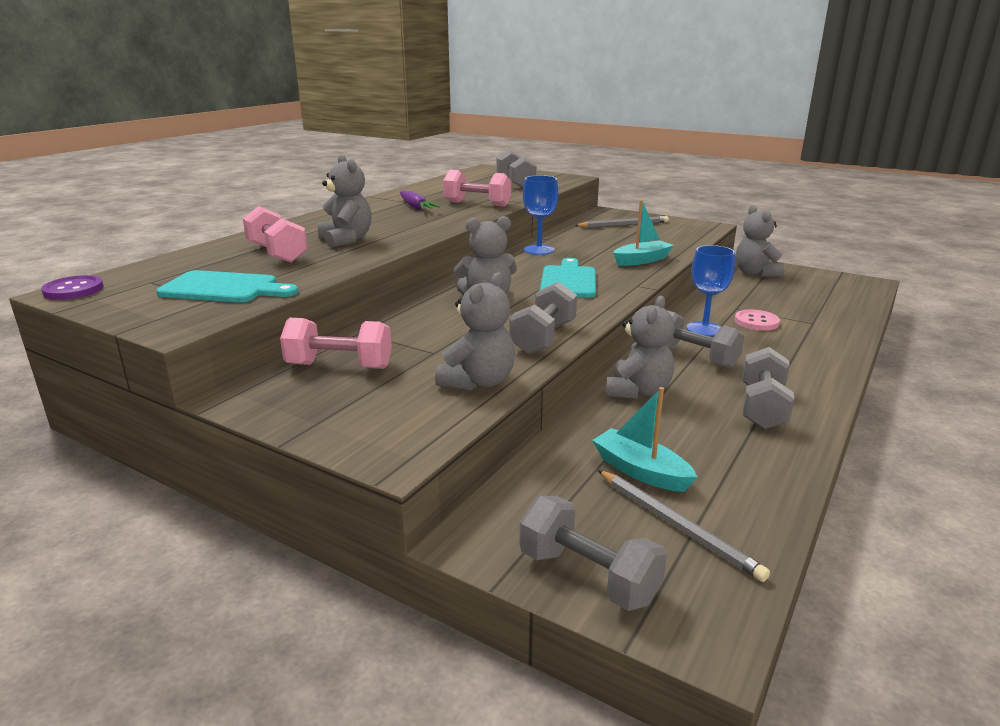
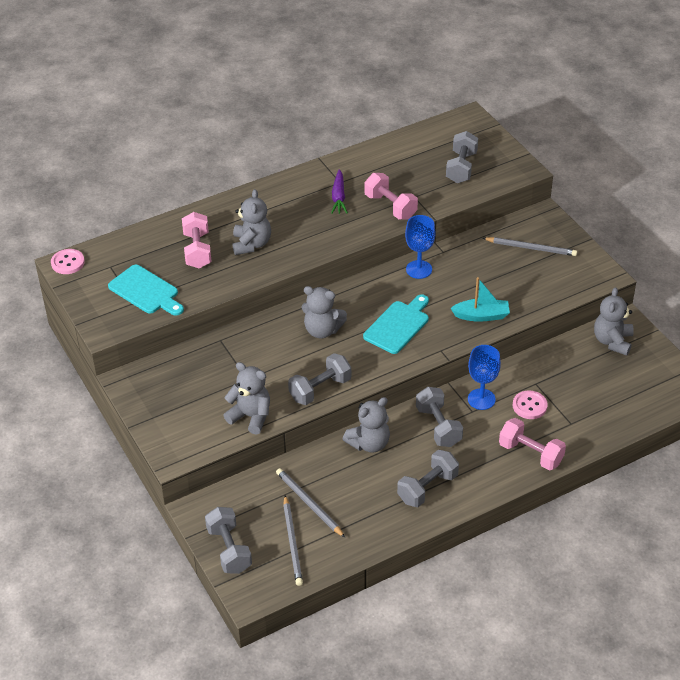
camera: 30 degrees right, 20 degrees up
(73, 290) = (68, 262): purple button -> pink button
(339, 366) = (189, 372): pink dumbbell -> pink dumbbell (530, 454)
(478, 382) = (251, 416): grey teddy bear -> grey teddy bear turned 120 degrees counterclockwise
(641, 471) = (309, 503): turquoise boat -> grey pencil

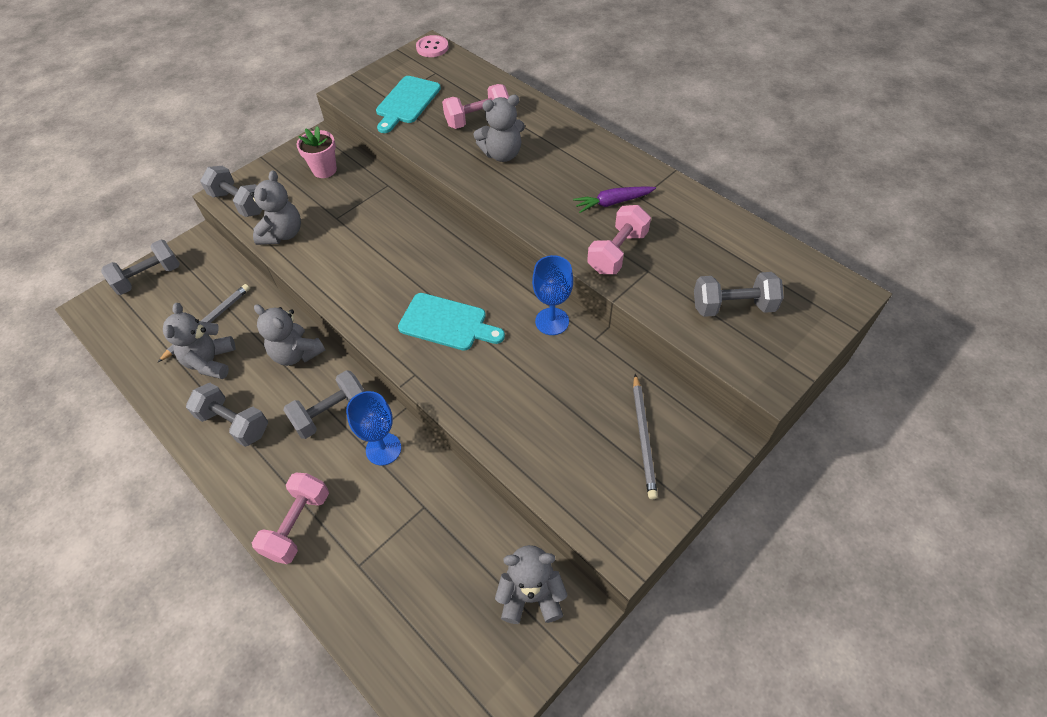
camera: 75 degrees right, 10 degrees up
(176, 381) = (324, 170): none -> pink flower pot
(292, 542) = (156, 322): grey pencil -> none
(320, 389) = (329, 278): grey dumbbell -> grey dumbbell (239, 203)
(322, 330) = (421, 258): grey teddy bear -> grey teddy bear (211, 361)
(481, 315) = (488, 405): turquoise boat -> none
(529, 406) = (381, 507): pink button -> none

